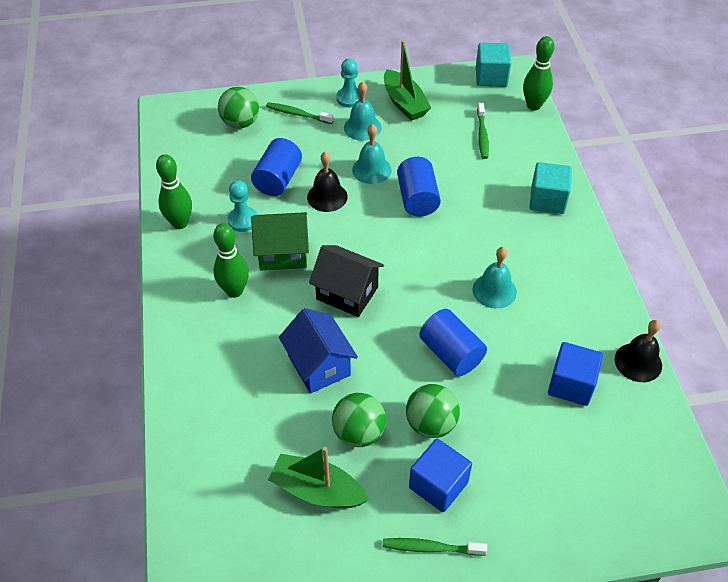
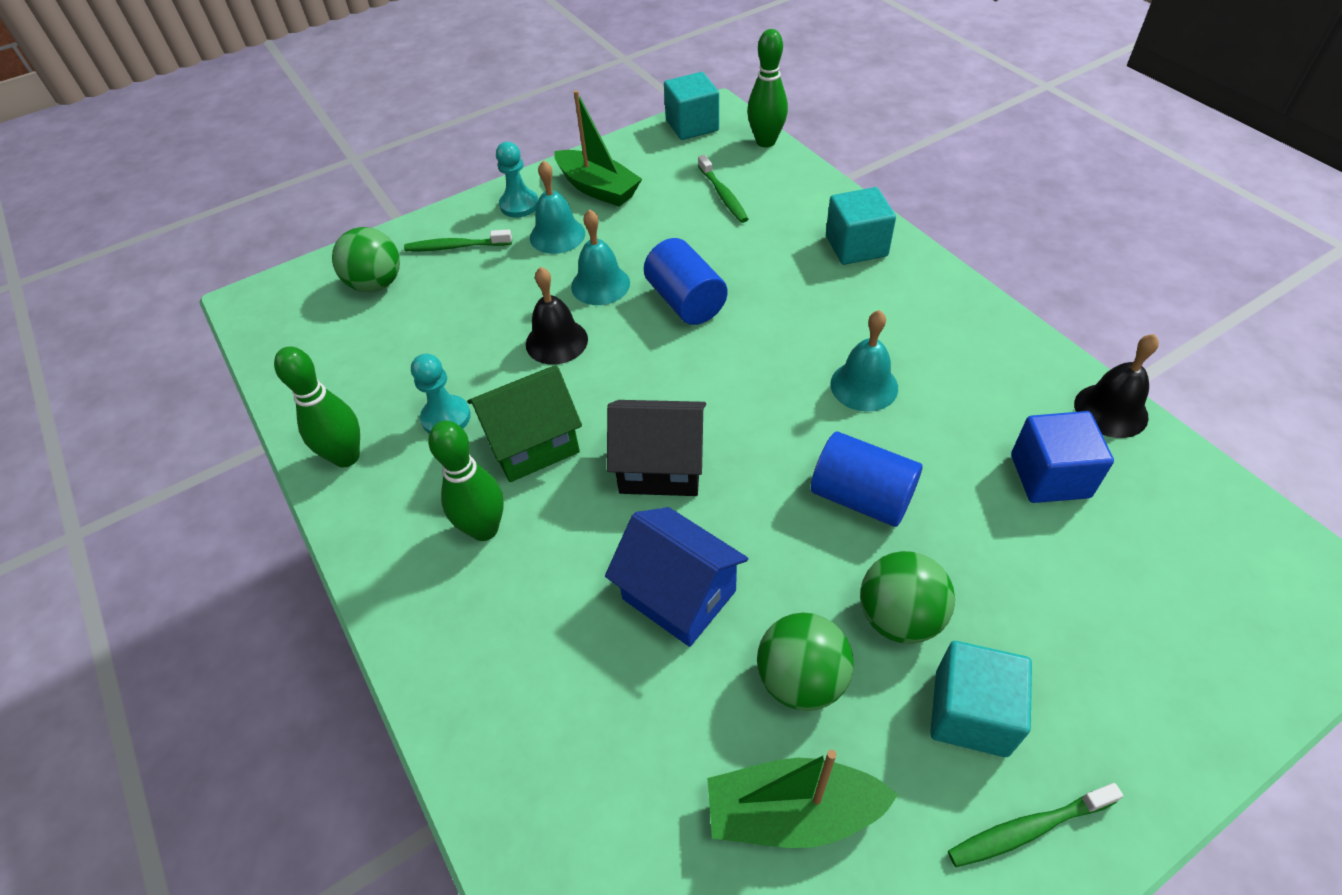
camera: 20 degrees left, 0 degrees up
(278, 179) = (471, 342): blue cylinder -> none
(438, 485) = (971, 713): blue cube -> turquoise cube

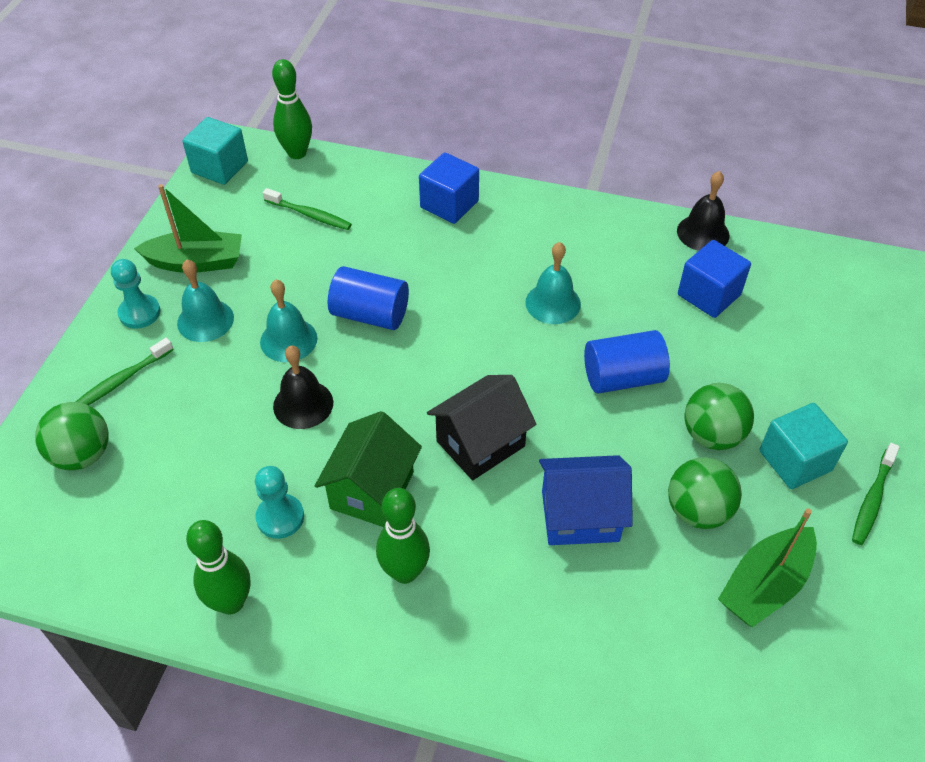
camera: 45 degrees left, 0 degrees up
(856, 246) = (449, 204): turquoise cube -> blue cube

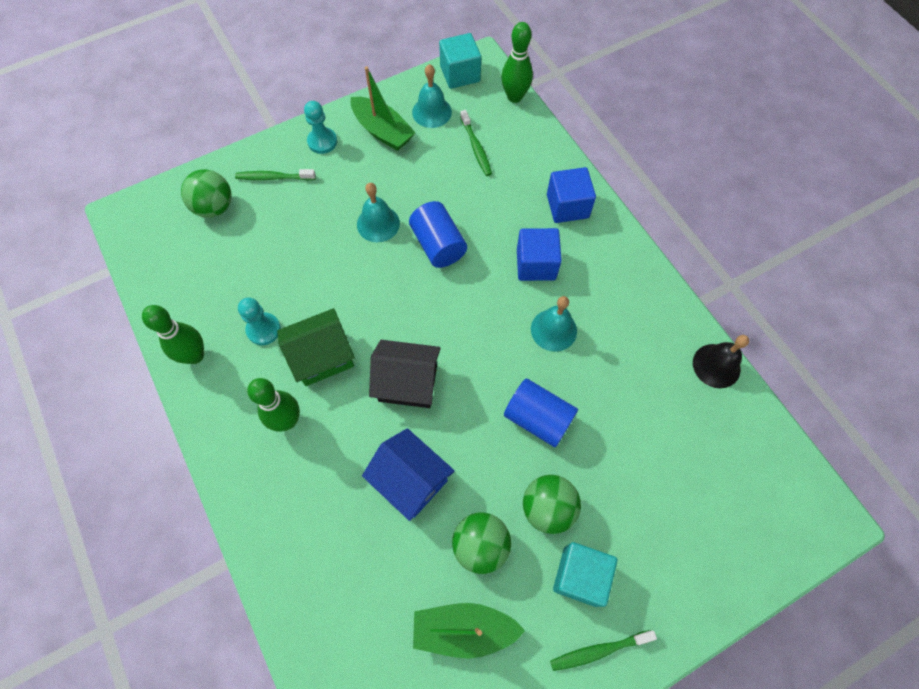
camera: 45 degrees right, 15 degrees up
(205, 320) = (349, 174): turquoise bell -> turquoise bell (432, 112)
(303, 404) = (343, 271): black bell -> none
(709, 295) = (664, 413): blue cube -> blue cube (536, 264)

